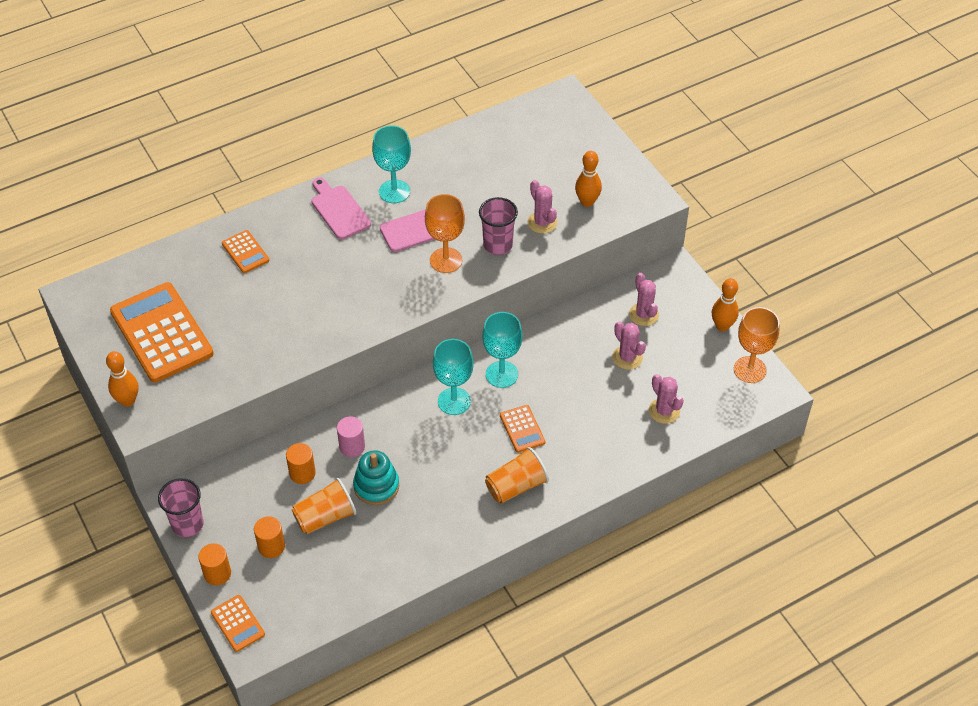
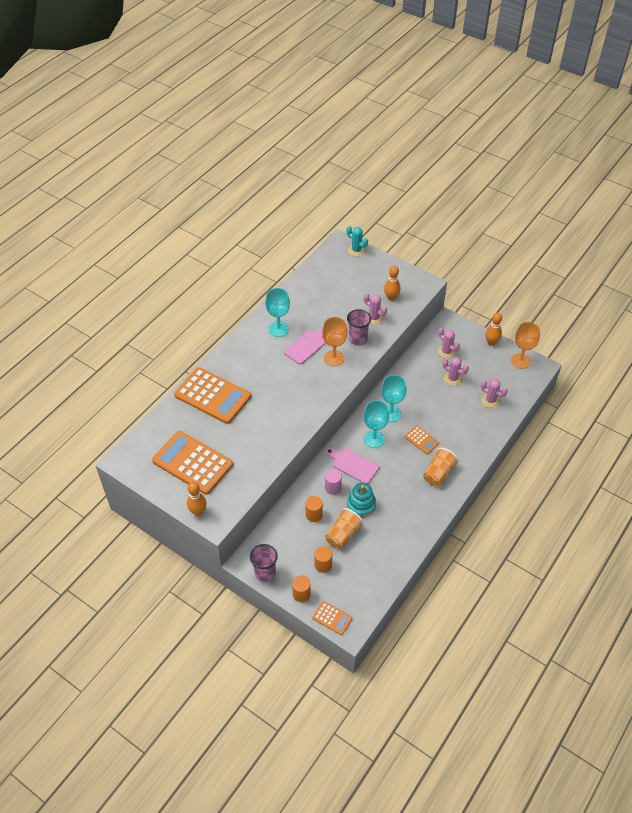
camera: 25 degrees left, 0 degrees up
(245, 252) = (213, 396): orange calculator -> orange calculator, size x2.15
(339, 210) = (253, 351): pink cutting board -> pink cutting board (353, 465)
(581, 115) = (356, 250): none -> turquoise cactus

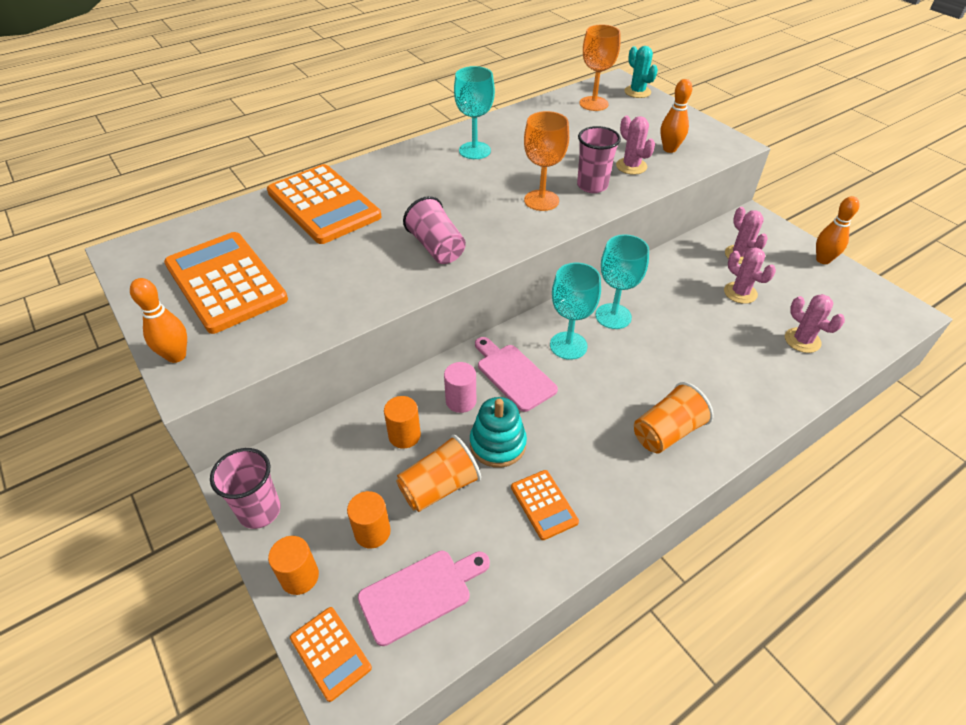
camera: 20 degrees right, 5 degrees down
(292, 408) = (436, 247): none -> pink cup
(306, 346) = (506, 177): pink cutting board -> pink cutting board (420, 593)
(421, 440) = (653, 369): orange calculator -> orange calculator (544, 504)
(520, 361) = (872, 296): orange goblet -> orange goblet (593, 104)

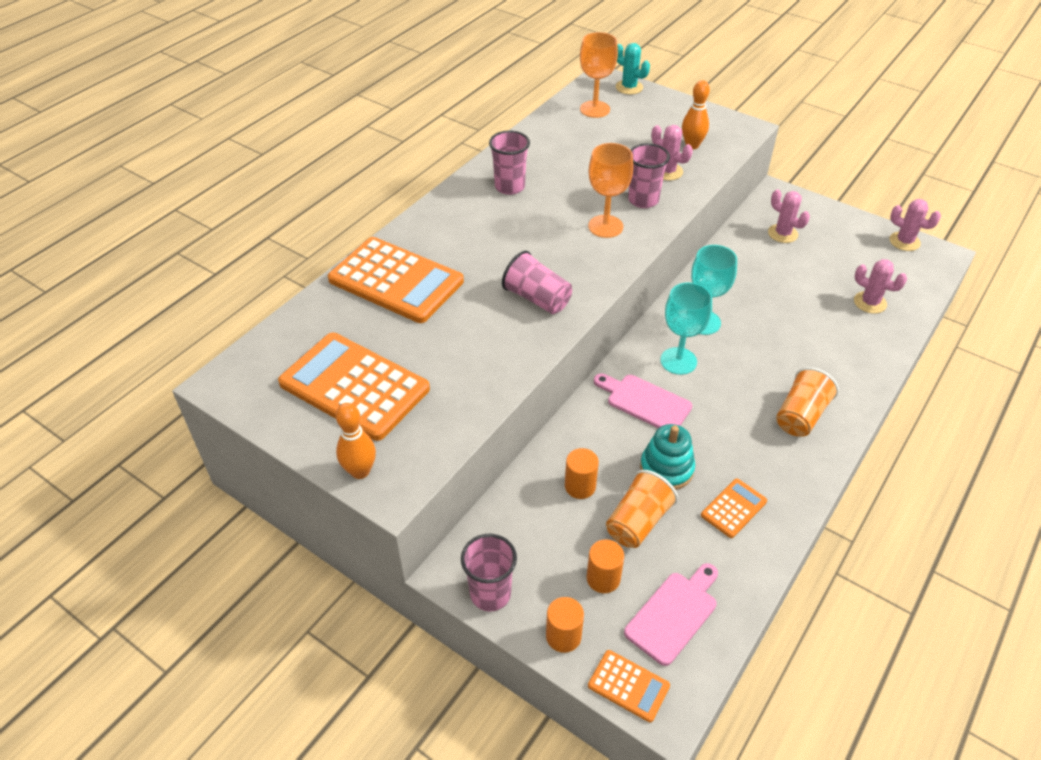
camera: 20 degrees left, 0 degrees up
(461, 401) = (612, 440): pink cylinder -> none
(474, 150) = (509, 187): turquoise goblet -> pink cup
(544, 504) = (733, 508): orange calculator -> orange calculator turned 90 degrees counterclockwise
(740, 293) = (800, 271): pink cactus -> pink cactus (904, 241)
(823, 260) = (853, 221): orange bowling pin -> none

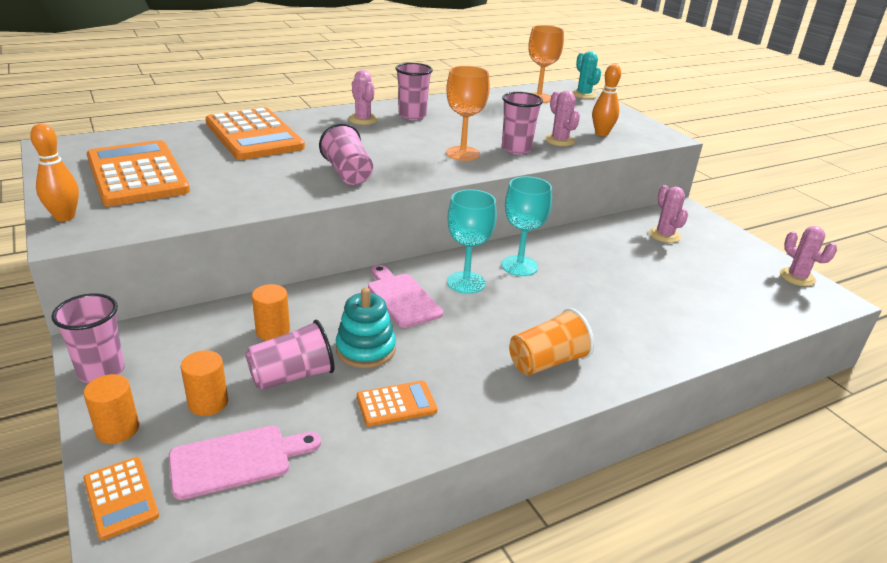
camera: 25 degrees right, 15 degrees down
(638, 522) = (292, 376): orange cup -> pink cup
(870, 302) = (713, 307): pink cactus -> pink cactus (363, 120)

